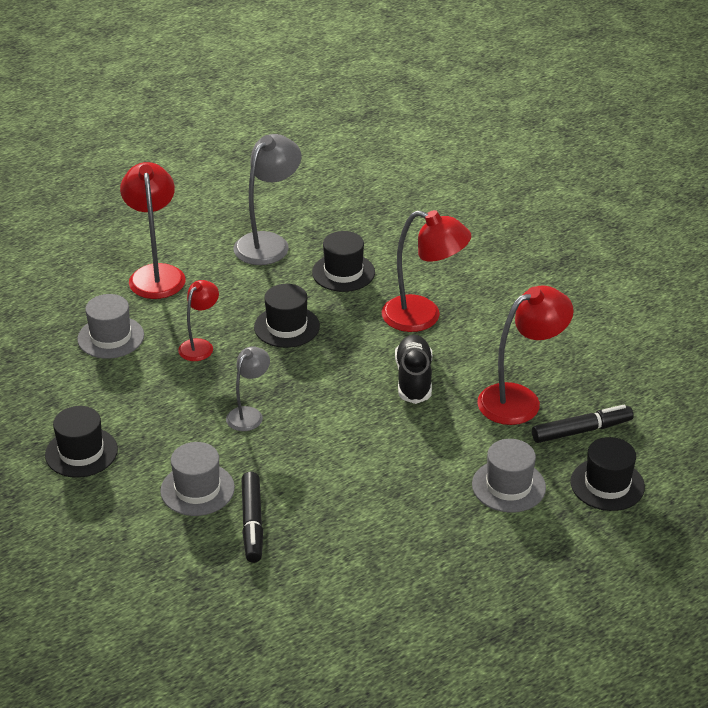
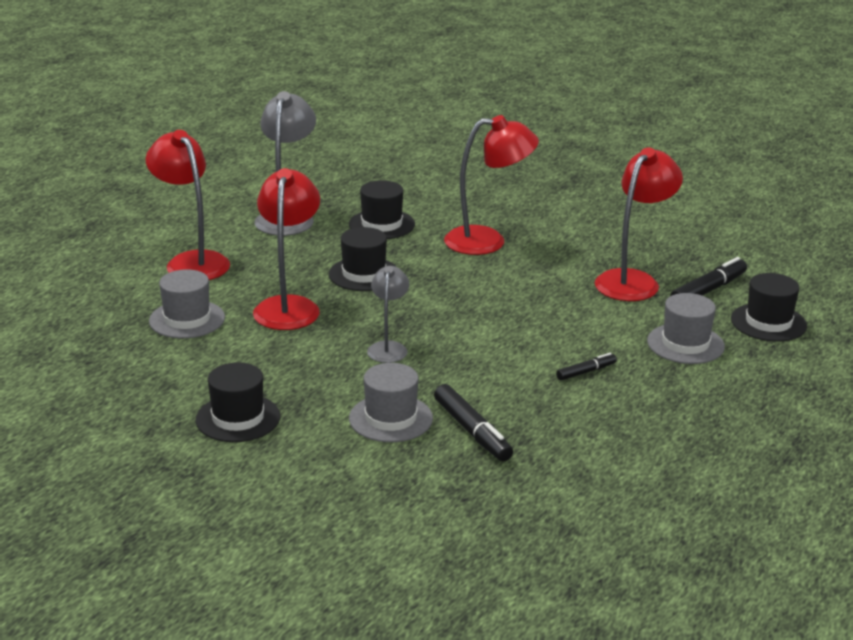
camera: 25 degrees left, 10 degrees down
(200, 346) = (289, 306): red lamp -> red lamp, size x1.72
(395, 490) = (586, 372): none -> black marker
(414, 379) = (523, 287): black shoe -> none

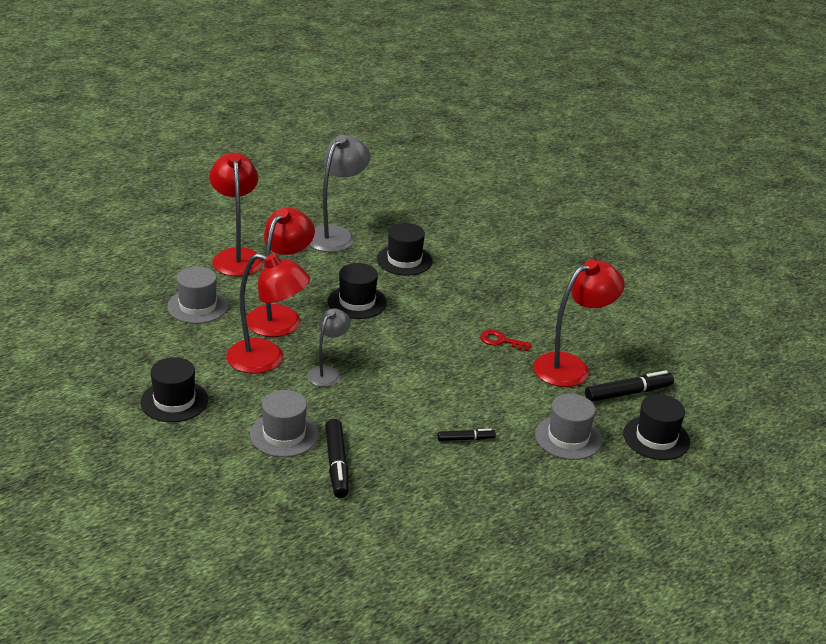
camera: 20 degrees right, 5 degrees up
(488, 241) = (478, 297): red lamp -> red lamp (267, 360)
(545, 274) = (501, 341): none -> red key

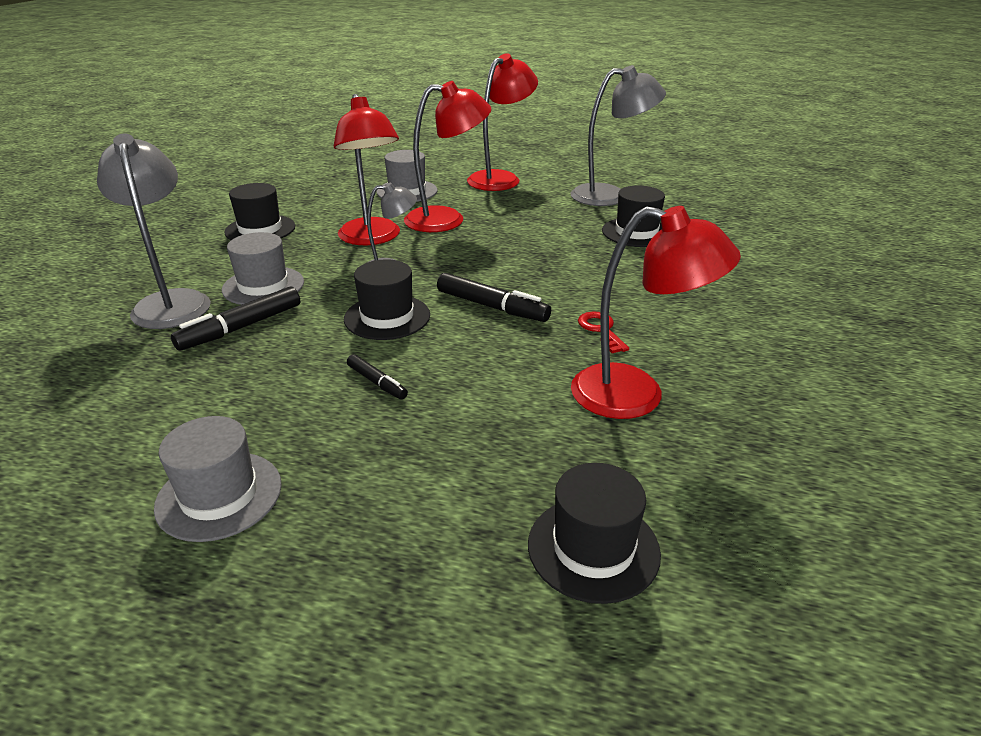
camera: 55 degrees right, 0 degrees up
(257, 482) = (171, 302): none -> grey lamp
(357, 302) = (527, 239): black hat -> black hat (387, 317)
(568, 437) = (479, 458): grey hat -> grey hat (219, 495)
(627, 393) = (659, 469): black marker -> black marker (492, 307)

